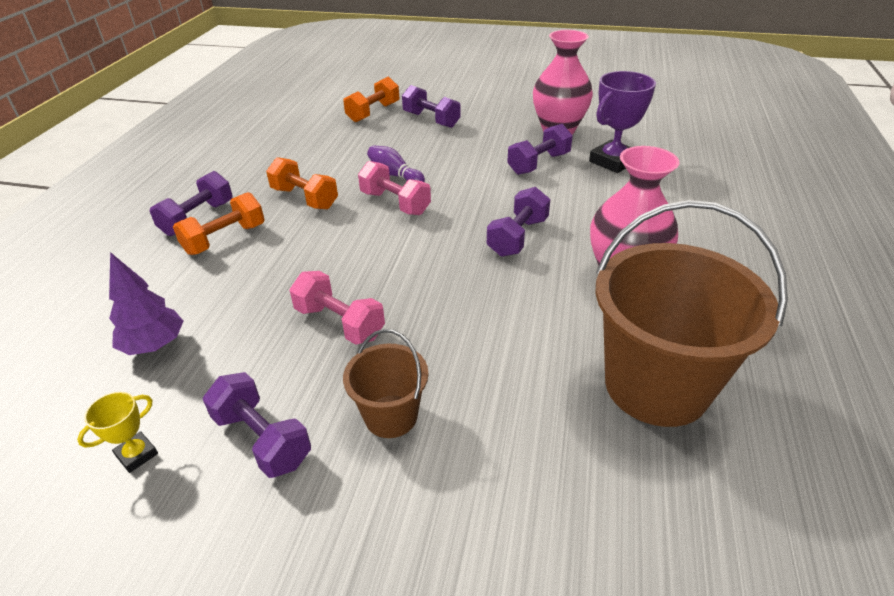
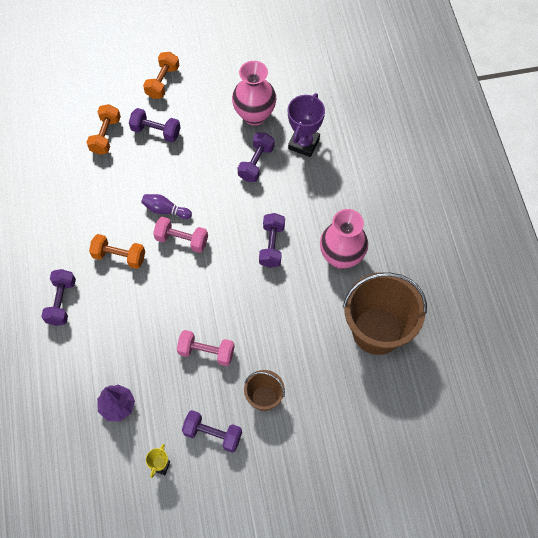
camera: 25 degrees left, 25 degrees up
(225, 239) = (94, 314): orange dumbbell -> orange dumbbell (162, 82)

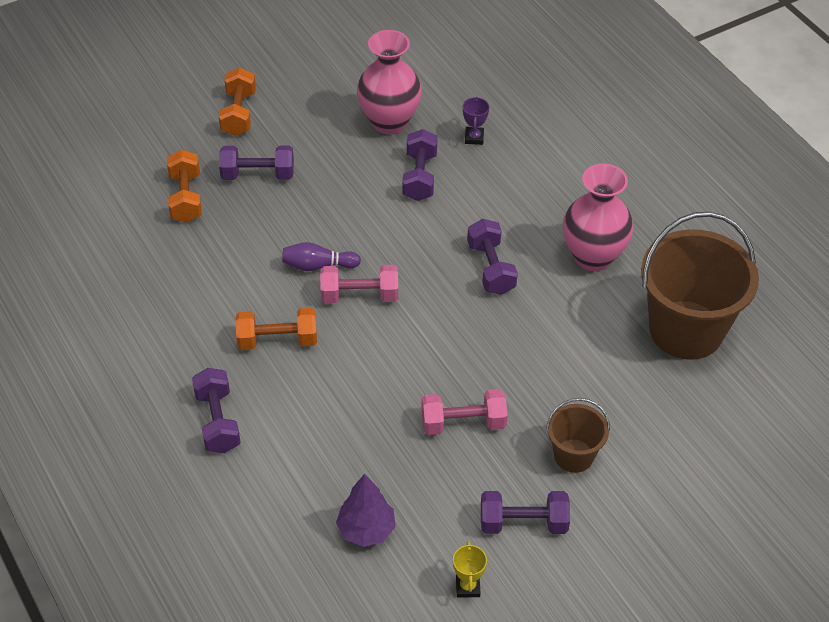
camera: 20 degrees left, 15 degrees down
(303, 143) = (474, 138): purple trophy -> purple trophy, size x0.51

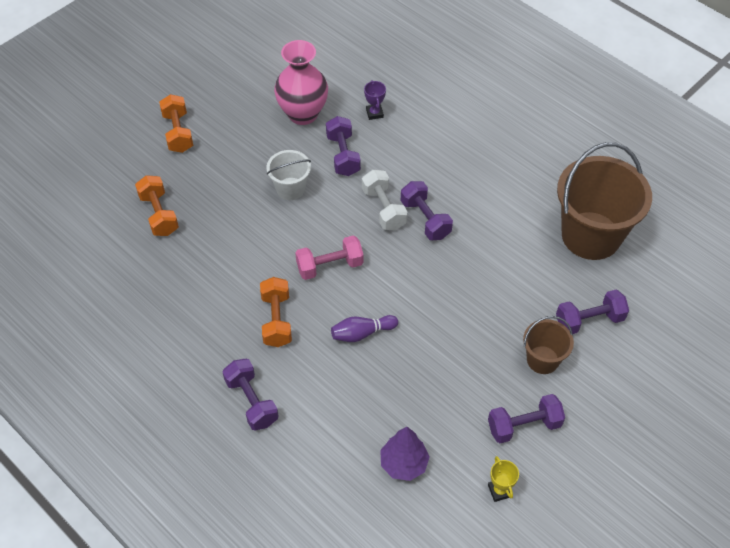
camera: 15 degrees left, 5 degrees up
(258, 175) = (212, 182): purple dumbbell -> purple dumbbell (589, 320)
(277, 340) = (277, 320): orange dumbbell -> orange dumbbell turned 75 degrees counterclockwise
(318, 266) = (287, 248): purple bowling pin -> purple bowling pin (362, 333)
(345, 201) = (290, 189): none -> white bucket
(446, 246) = (384, 208): none -> white dumbbell
(463, 423) = (448, 354): pink dumbbell -> none
(593, 256) = (500, 191): pink vase -> none

